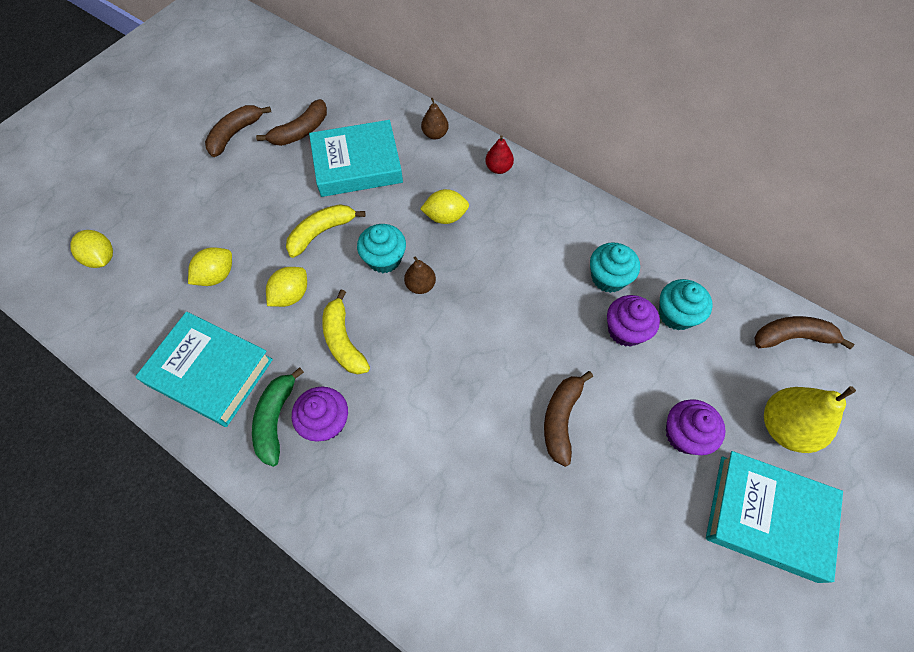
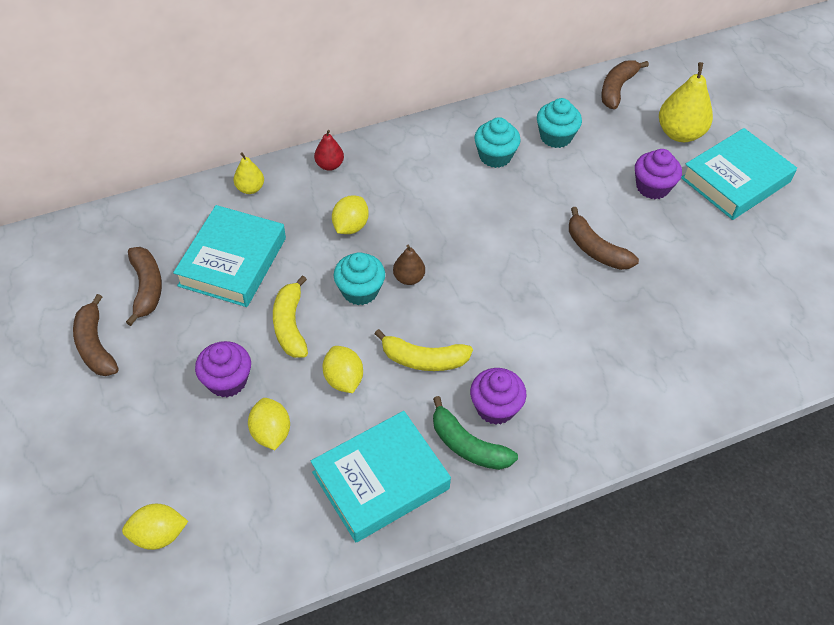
camera: 60 degrees left, 10 degrees down
(435, 134) = (250, 188): brown pear -> yellow pear
(625, 330) = (548, 172): purple cupcake -> purple cupcake (227, 381)

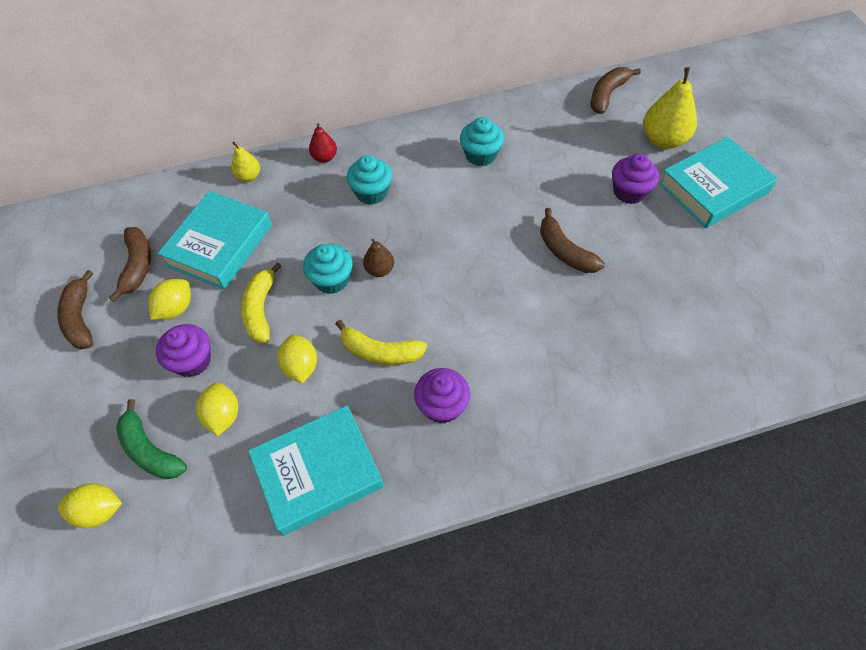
camera: 10 degrees right, 5 degrees up
(350, 226) = (334, 217): yellow lemon -> yellow lemon (176, 309)
(468, 445) = (409, 443): green banana -> green banana (150, 450)
(555, 137) = (541, 139): turquoise cupcake -> turquoise cupcake (371, 192)

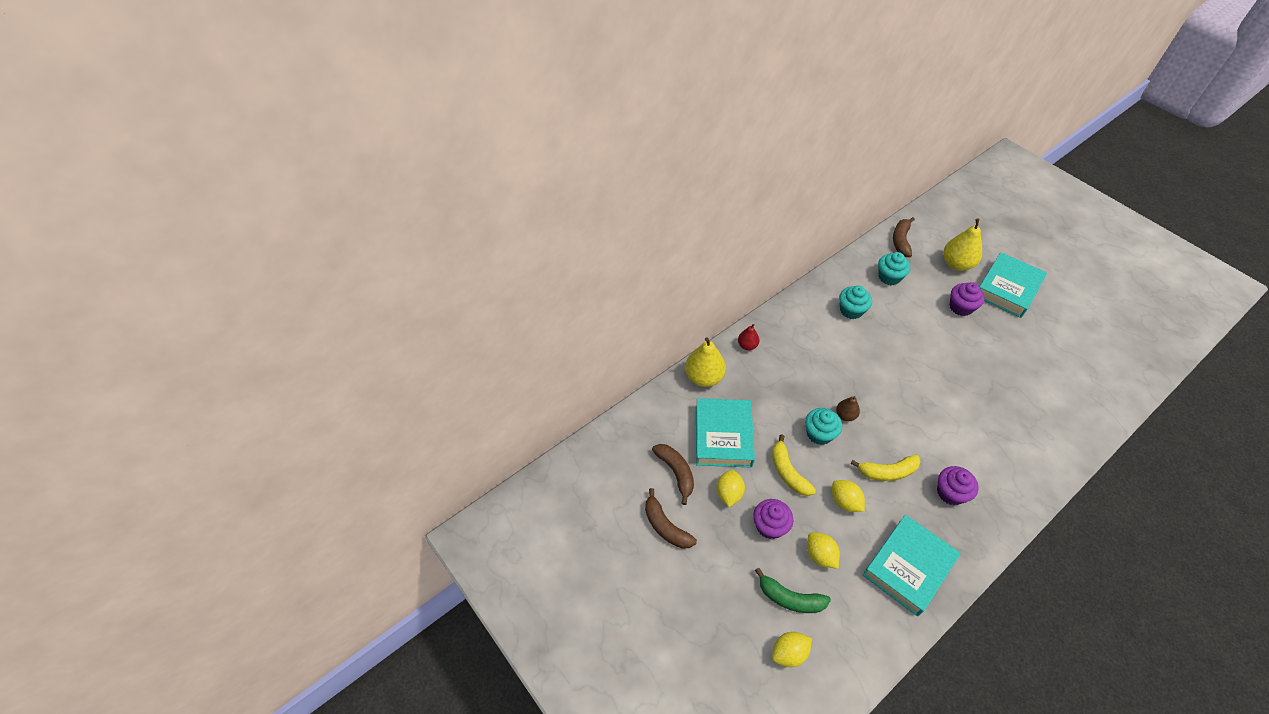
camera: 25 degrees left, 5 degrees down
(249, 176) = (704, 377): yellow pear -> yellow pear, size x1.83
(371, 192) = (799, 361): turquoise cupcake -> turquoise cupcake (889, 277)
(564, 251) = (950, 361): brown banana -> none

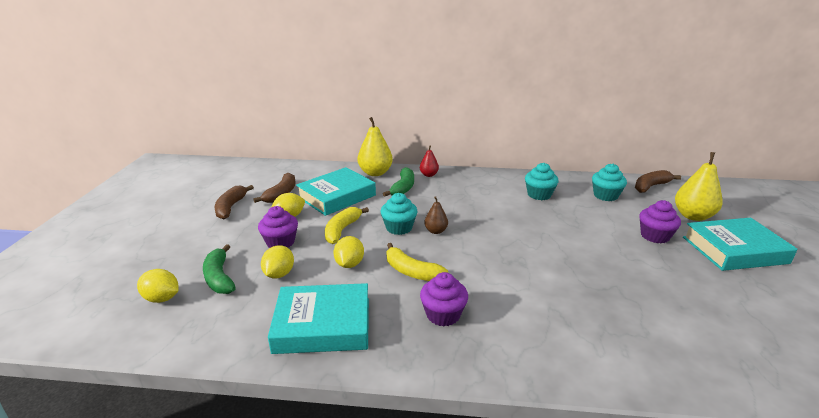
camera: 45 degrees right, 25 degrees down
(754, 381) = (403, 188): none -> green banana

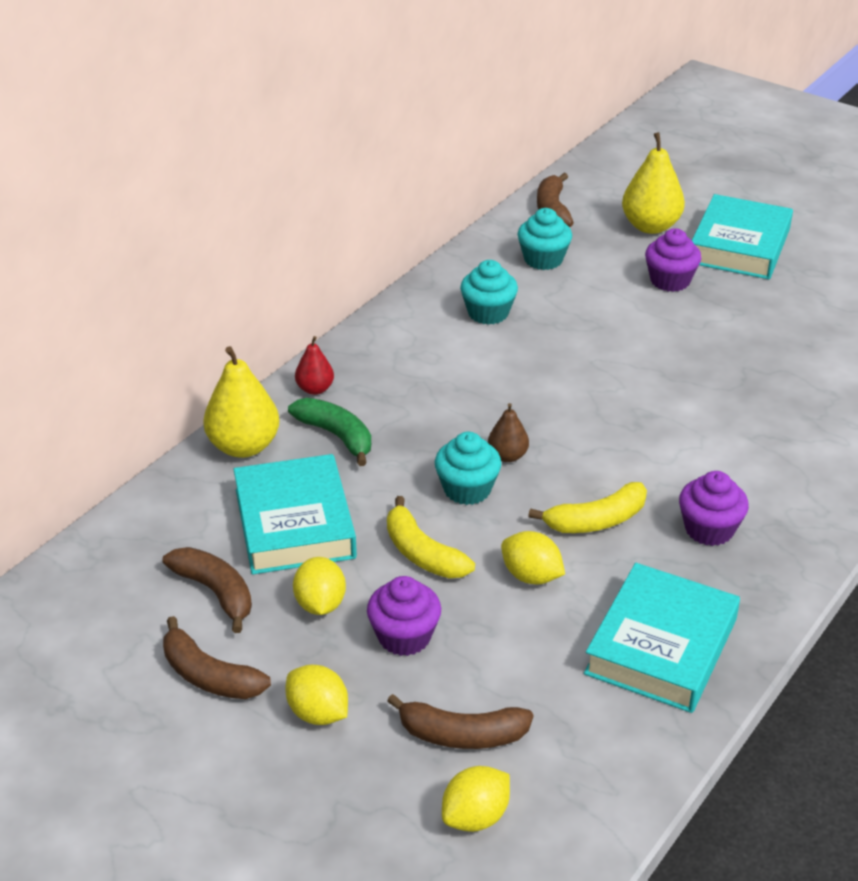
camera: 60 degrees left, 10 degrees up
(219, 277) = (462, 735): green banana -> brown banana
(279, 274) = (503, 661): yellow lemon -> yellow lemon (318, 713)

